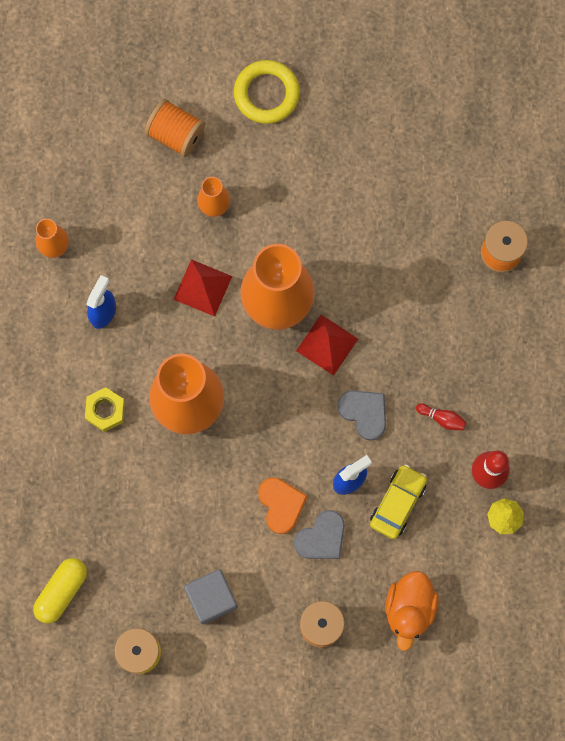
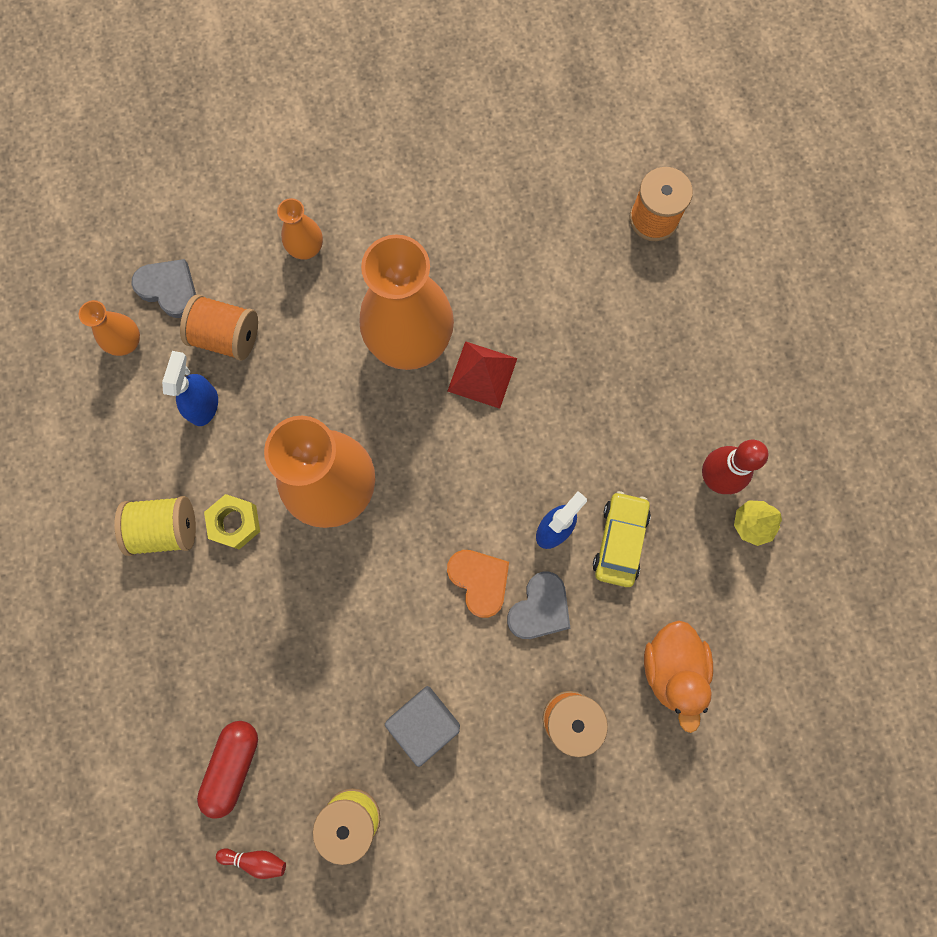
camera: 15 degrees left, 0 degrees up
(51, 401) = (165, 529): none -> yellow spool
(61, 591) = (233, 766): yellow capsule -> red capsule
(176, 134) = (241, 180): orange spool -> orange spool (227, 336)
(203, 287) = (317, 346): red pyramid -> none
(266, 94) = (335, 111): yellow ring -> none
(364, 413) = (549, 443): grey heart -> grey heart (169, 289)
(442, 418) = (642, 425): red bowling pin -> red bowling pin (256, 859)

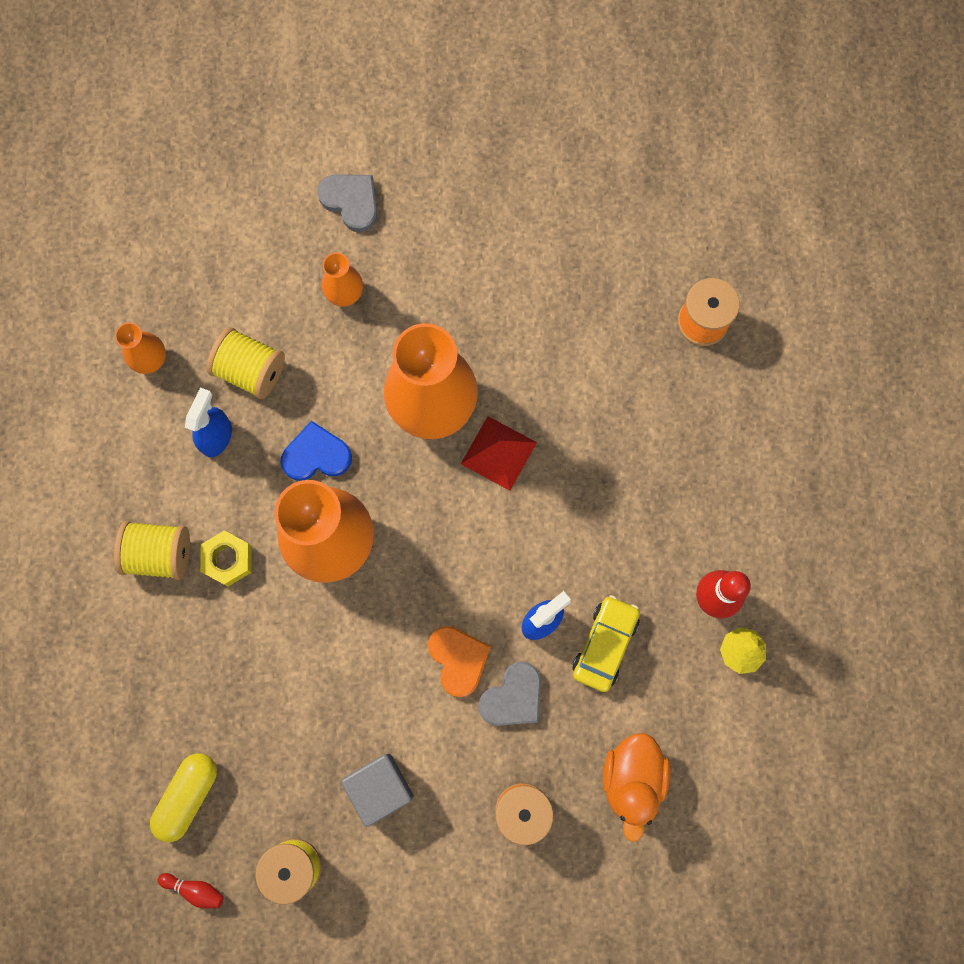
camera: 10 degrees right, 0 degrees up
(169, 289) = (200, 312): grey heart -> grey heart (351, 202)
(227, 336) = (250, 370): orange spool -> yellow spool
(233, 766) = (188, 796): red capsule -> yellow capsule
(305, 407) = (316, 455): none -> blue heart

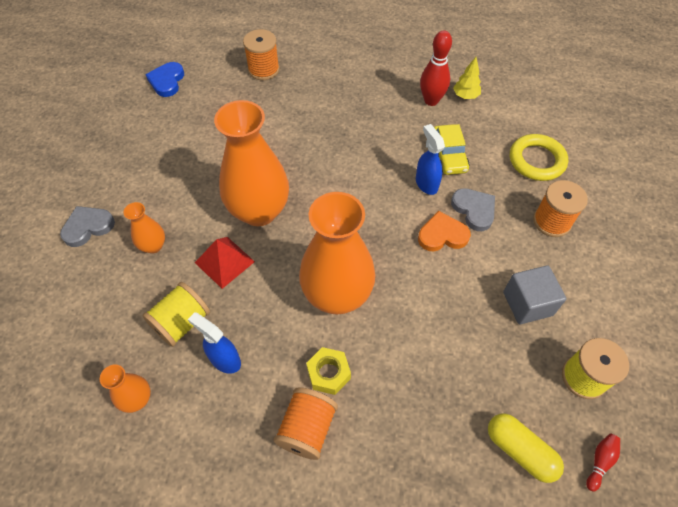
camera: 75 degrees left, 20 degrees down
(159, 553) = (307, 429): yellow spool -> orange spool
(316, 455) = (267, 291): blue heart -> blue heart (167, 81)
(498, 453) = (306, 182): red pyramid -> red pyramid (224, 262)
(605, 644) = (448, 155): yellow car -> yellow car turned 135 degrees counterclockwise
(632, 779) = (536, 160): orange duck -> yellow ring

